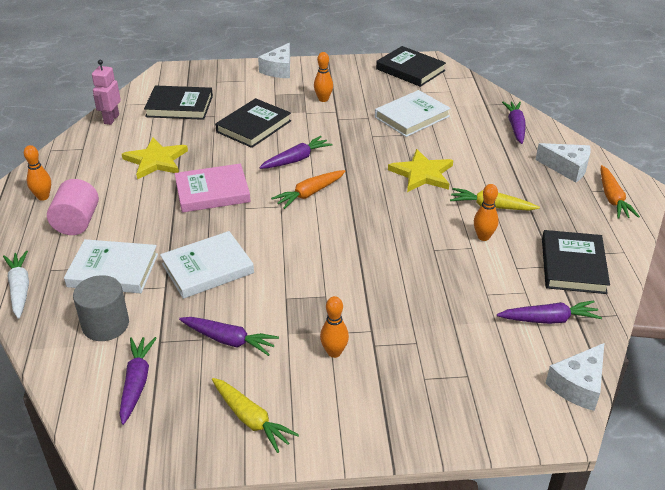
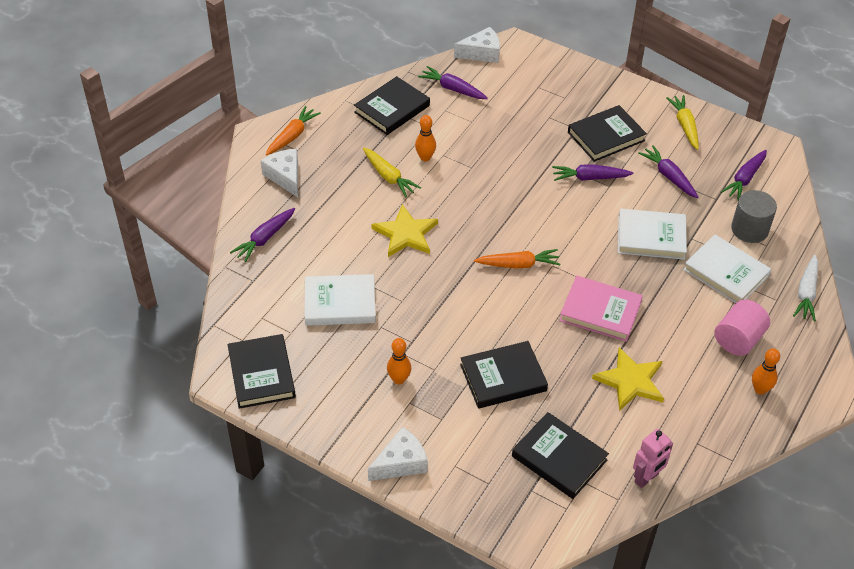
camera: 145 degrees left, 10 degrees up
(296, 159) = (497, 309): purple carrot -> purple carrot (589, 178)
(334, 352) = (606, 136): orange bowling pin -> black book

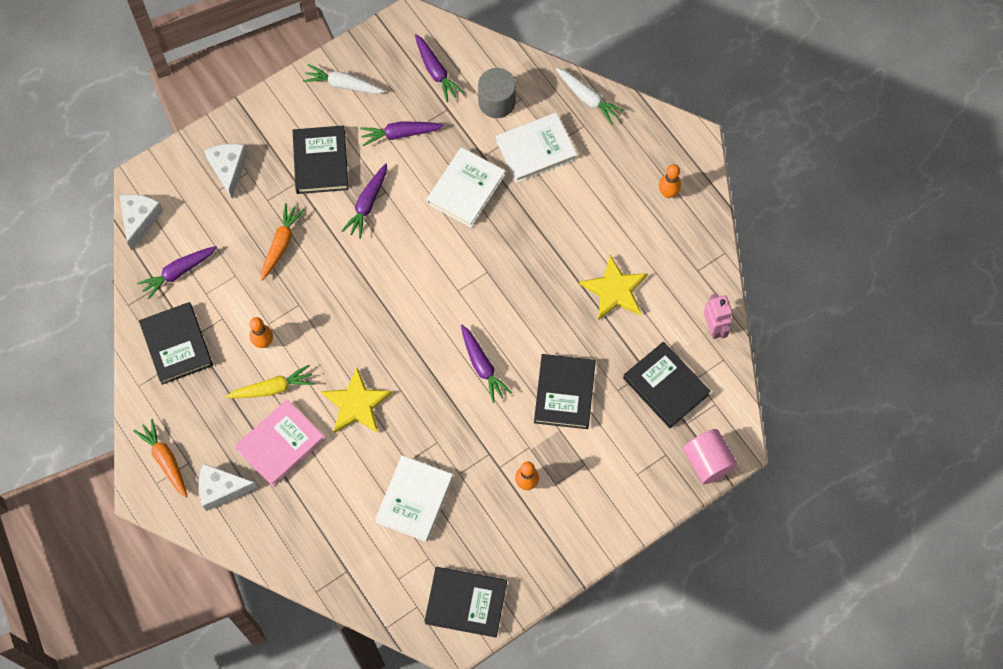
camera: 65 degrees left, 20 degrees up
(265, 238) = (298, 540): purple carrot -> purple carrot (482, 366)
(401, 463) = (615, 518): white cheese -> white cheese (228, 169)
(518, 264) = (443, 320): orange carrot -> orange carrot (281, 244)
(559, 458) = (666, 386): black book -> black book turned 75 degrees clockwise
(600, 311) = (530, 276): pink book -> pink book (280, 444)
(685, 126) = (343, 84): yellow carrot -> white carrot
(738, 339) = (611, 181): pink cylinder -> pink cylinder (707, 462)

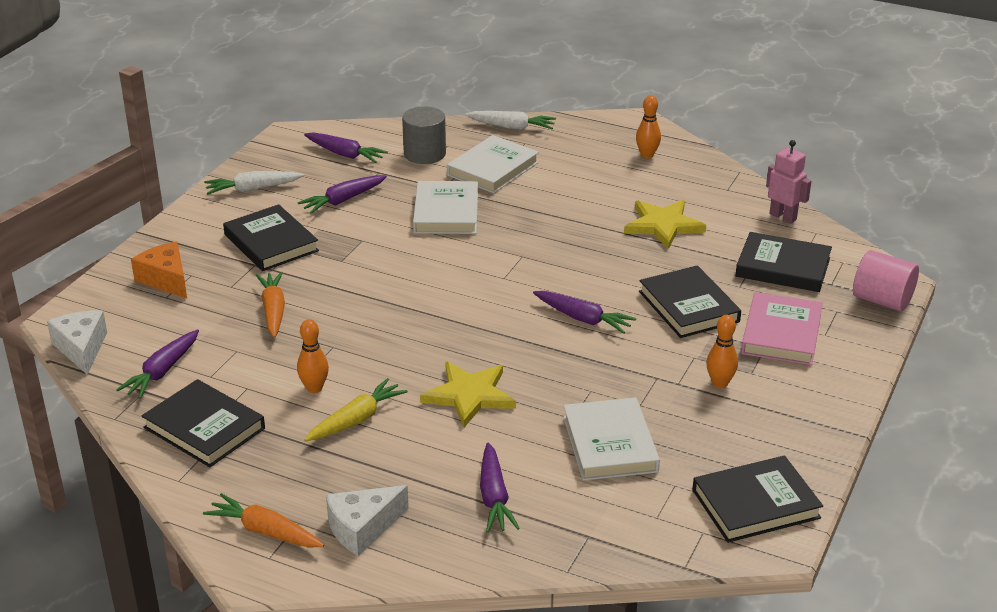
camera: 30 degrees left, 35 degrees down
(228, 169) = (166, 279): white cheese -> orange cheese
(280, 444) = (405, 461): pink book -> pink book (781, 334)
(367, 204) = (349, 253): purple carrot -> purple carrot (494, 497)

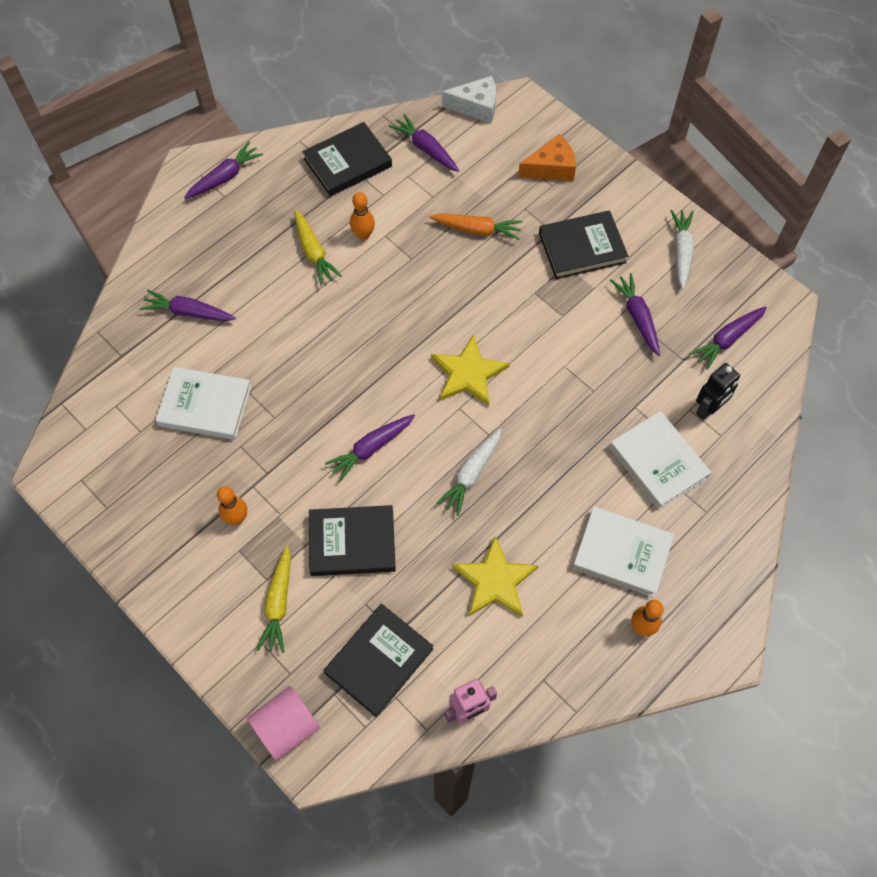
camera: 110 degrees right, 30 degrees up
(265, 531) = (225, 177): orange carrot -> purple carrot
(362, 528) = (200, 229): white cheese -> none
(424, 154) = (708, 409): grey cylinder -> black robot
(446, 212) = (586, 395): white book -> white book (622, 553)
(469, 395) = (307, 331): yellow star -> yellow star (468, 373)
(511, 127) = (745, 510): white carrot -> white carrot (471, 474)
(755, 504) = (92, 477): black book -> none
(781, 334) = (278, 603): pink book -> yellow carrot

